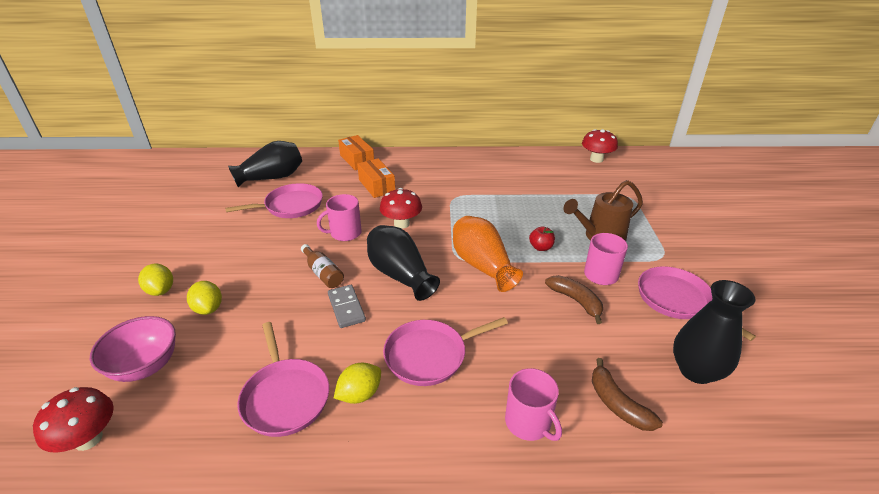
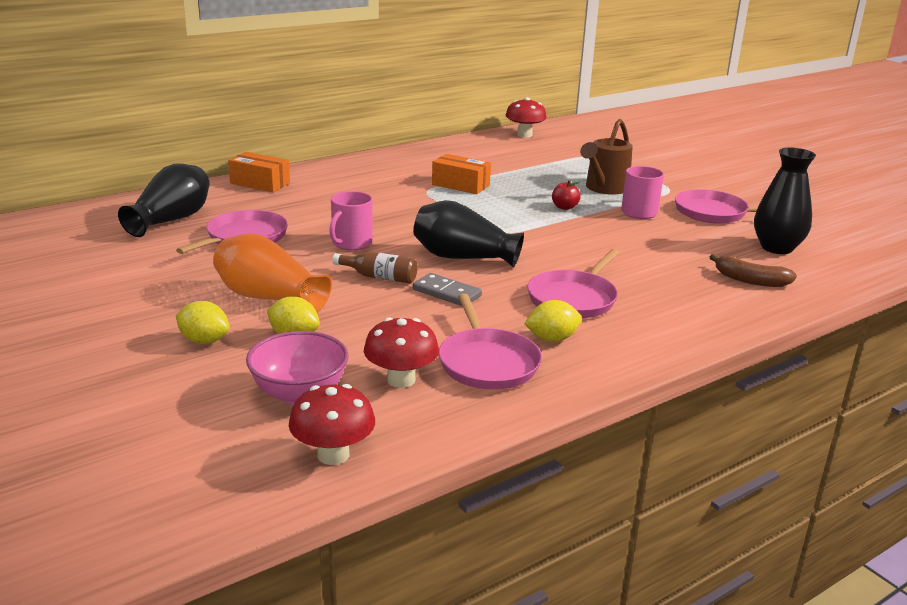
camera: 35 degrees left, 10 degrees down
(285, 397) = (487, 362): pink pan -> pink pan turned 45 degrees clockwise
(360, 394) = (552, 339): yellow lemon -> yellow lemon turned 60 degrees clockwise
(376, 186) = (323, 199): orange box -> orange box (460, 185)
(401, 224) = (402, 222): red mushroom -> red mushroom (401, 380)
(482, 265) = (531, 232): orange vase -> orange vase (269, 297)
(528, 422) = (705, 309): pink mug -> none
(576, 301) = (642, 233): brown banana -> none

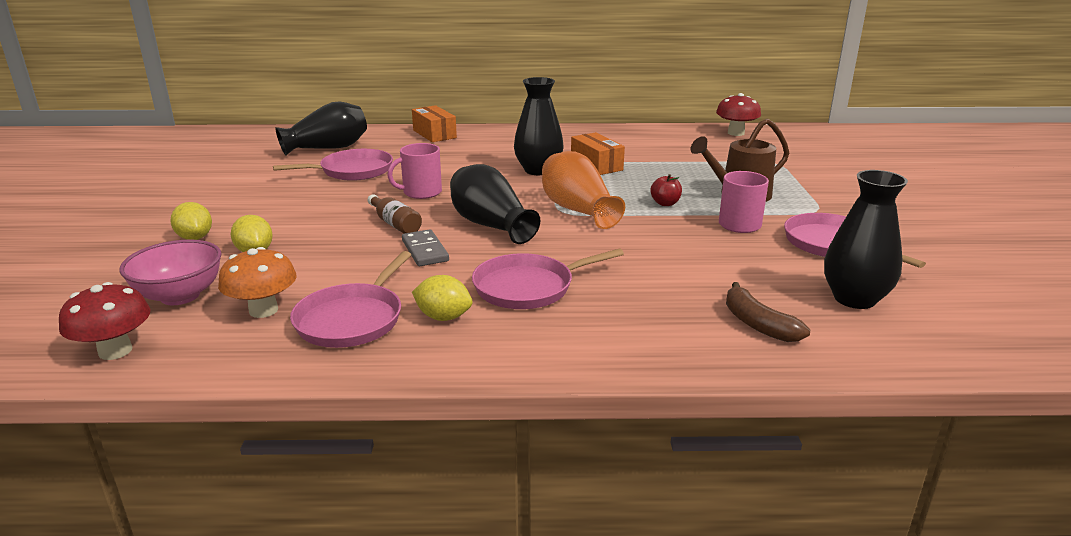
camera: 35 degrees right, 0 degrees up
(269, 297) = (290, 218): orange vase -> orange vase (578, 210)
(401, 380) = (263, 310): red mushroom -> orange mushroom
(420, 200) = (538, 170): none -> black vase

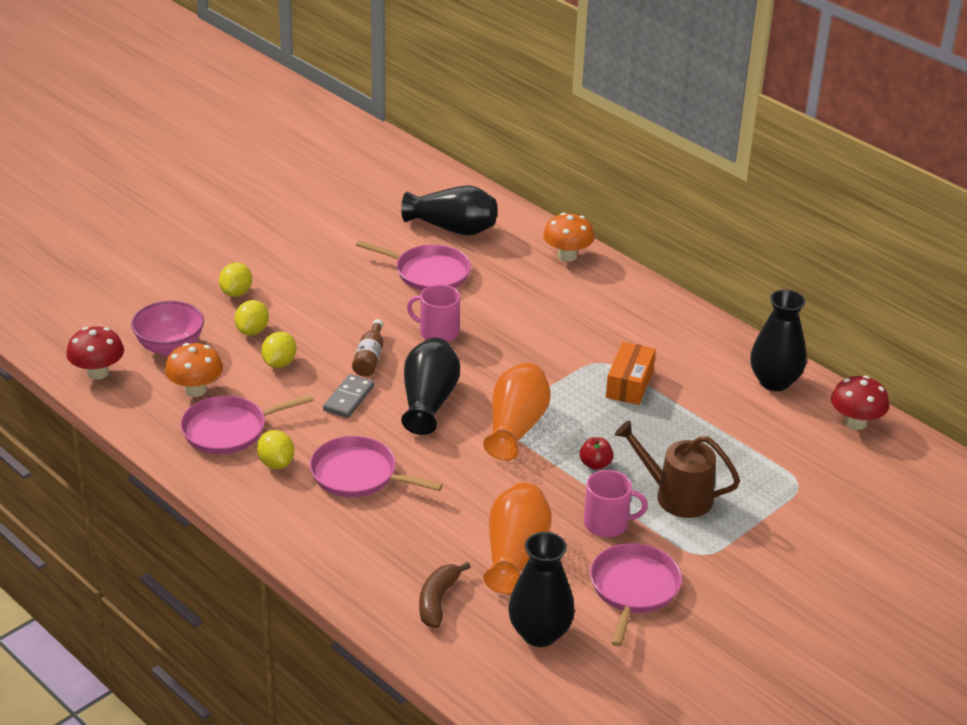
camera: 45 degrees right, 10 degrees up
(319, 258) = (279, 363): none -> yellow lemon
(434, 134) = (567, 256): orange box -> orange mushroom
(538, 170) = (569, 361): black vase -> black vase (774, 381)
(733, 268) = (515, 553): none -> orange vase

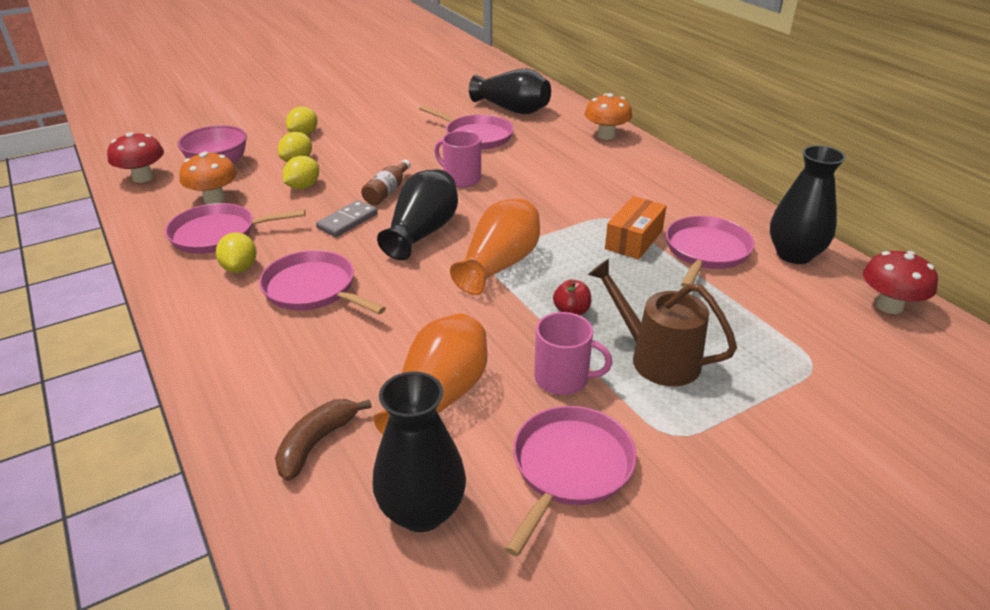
camera: 15 degrees right, 0 degrees up
(697, 389) = (706, 252): none -> pink pan

